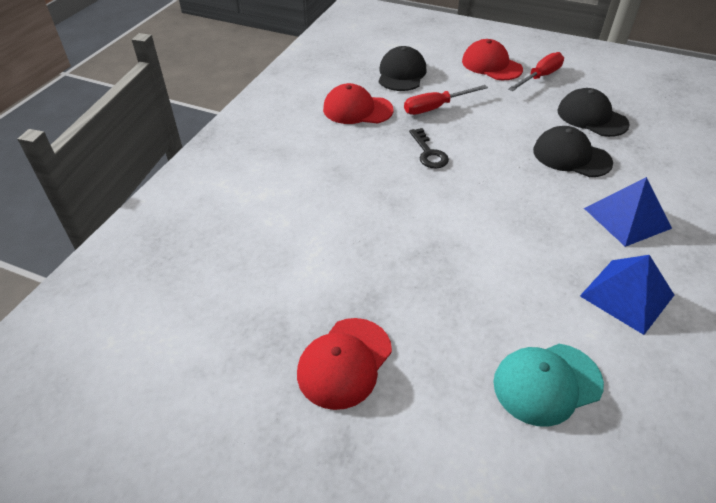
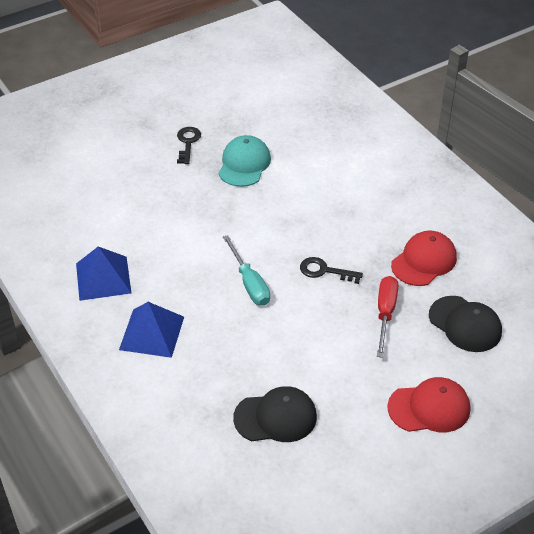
camera: 125 degrees right, 0 degrees up
(344, 362) = (187, 143): red cap -> black key
(496, 188) = (249, 283): none -> turquoise screwdriver
(540, 77) = (374, 432): red screwdriver -> none
(547, 383) = (98, 204): turquoise cap -> turquoise cap (244, 164)
(571, 156) = (241, 356): black cap -> none

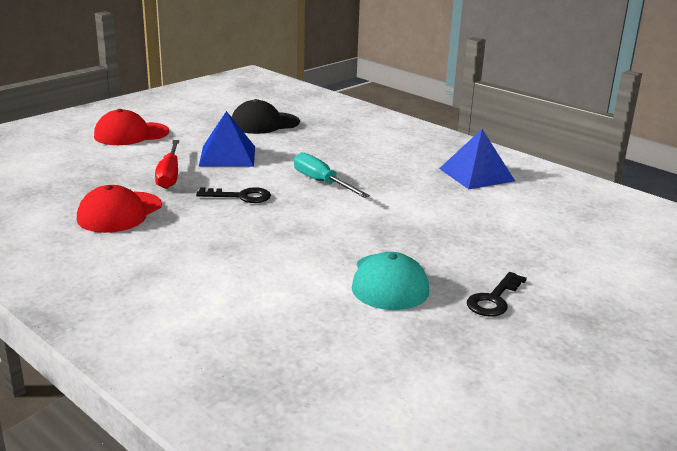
camera: 165 degrees right, 20 degrees down
(152, 333) = (398, 150): blue pyramid -> blue pyramid (227, 156)
(187, 143) = (494, 299): black key -> black key turned 45 degrees clockwise
(465, 324) = (82, 175): black cap -> none

